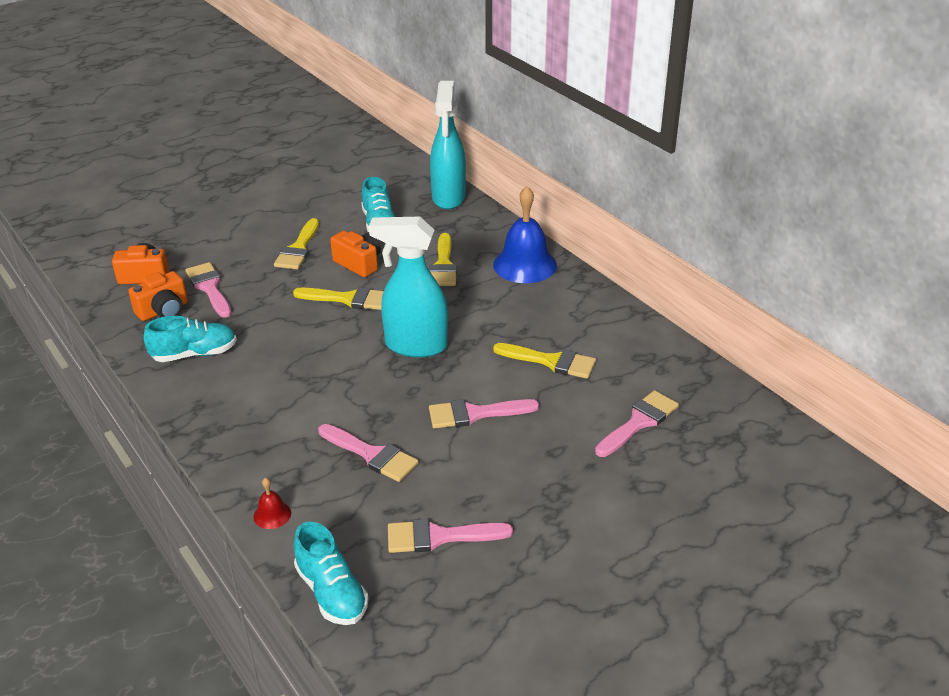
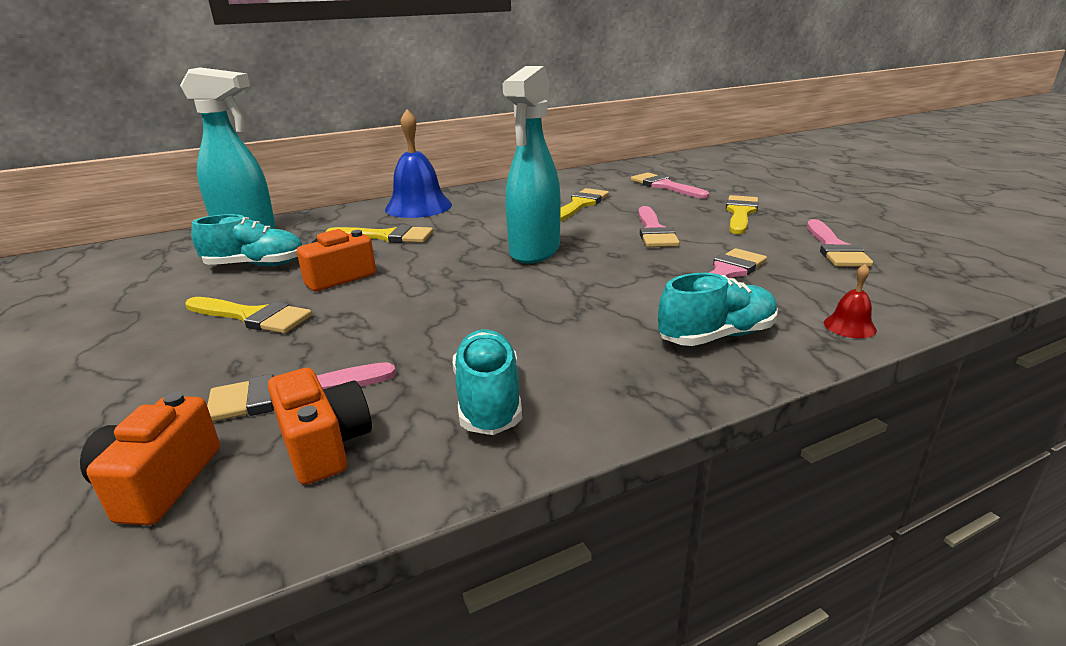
camera: 80 degrees left, 10 degrees down
(331, 592) = (948, 293): turquoise shoe -> turquoise shoe (716, 336)
(348, 299) = (415, 284): yellow brush -> yellow brush (740, 213)

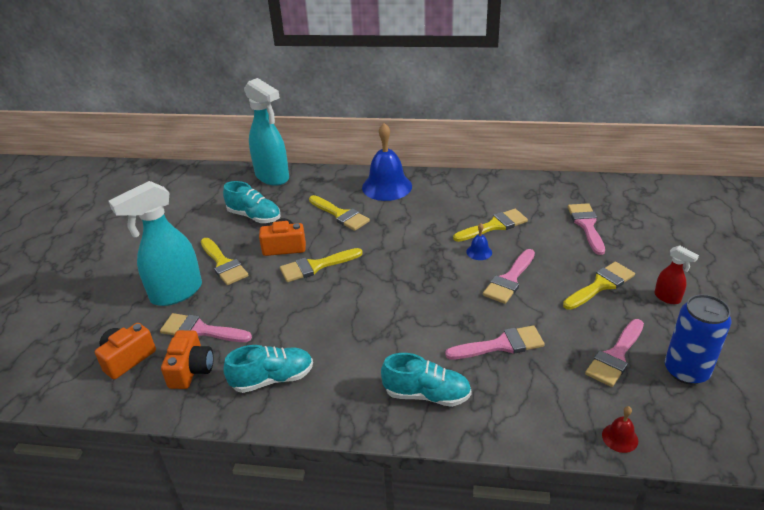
camera: 35 degrees right, 10 degrees up
(408, 281) = (316, 266): none -> yellow brush
(488, 400) = (272, 379): turquoise shoe -> turquoise shoe turned 45 degrees clockwise
(534, 252) = (409, 268): turquoise spray bottle -> turquoise spray bottle (176, 293)
(593, 223) = (479, 252): none -> blue bell
(805, 206) = (667, 298): none -> red spray bottle
(849, 326) = (514, 428): red bell -> red bell (620, 438)
(901, 239) = (686, 371): none -> blue can

